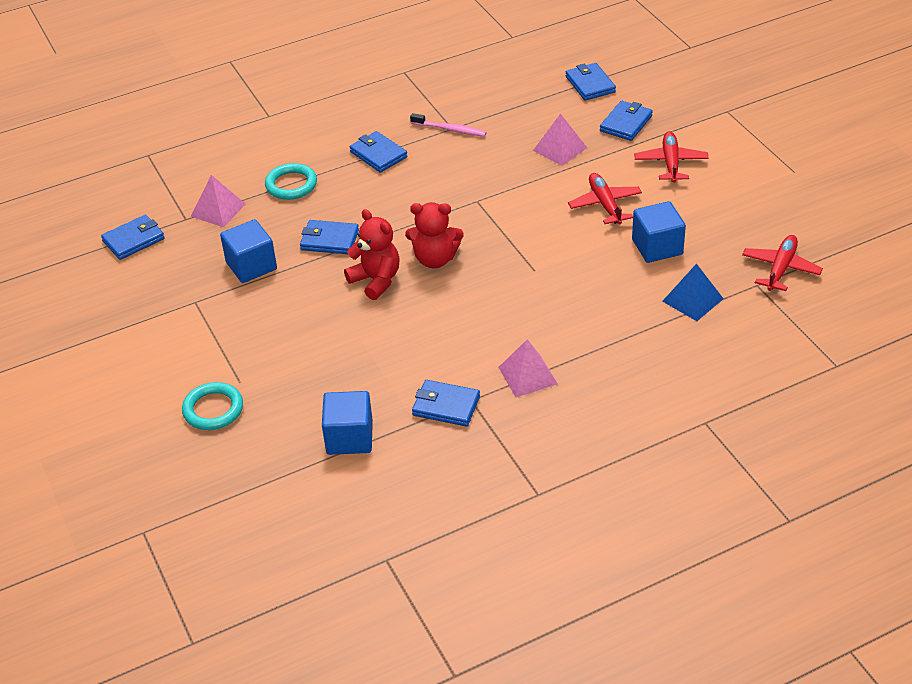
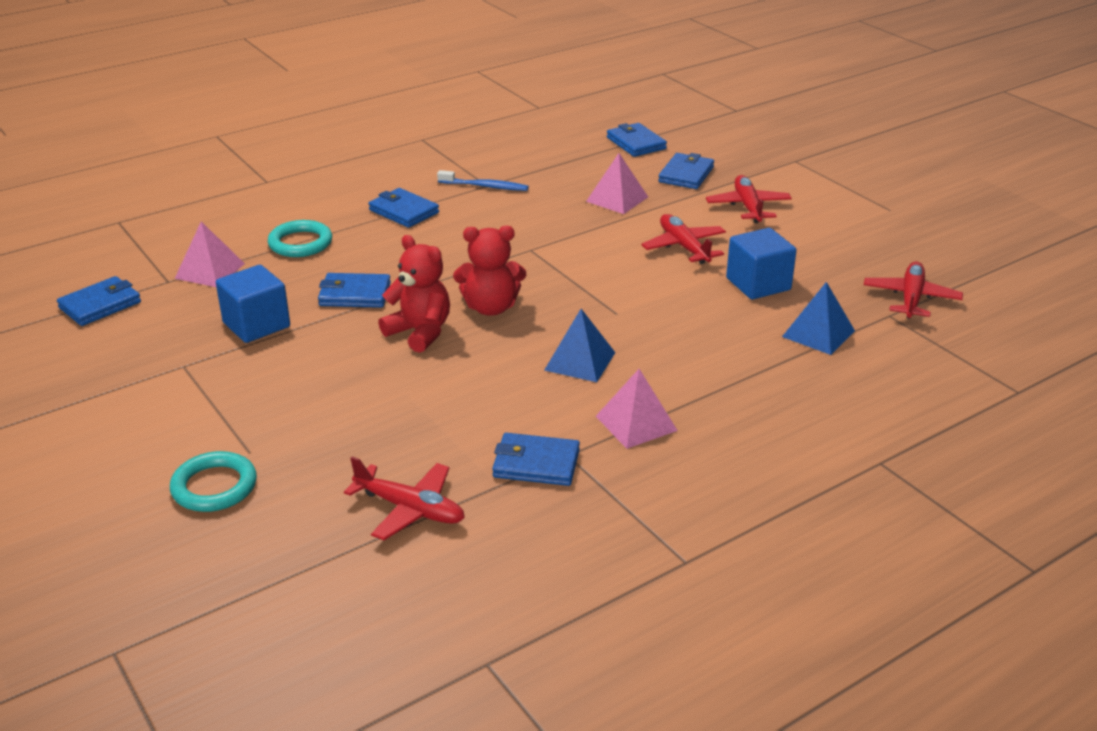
camera: 10 degrees left, 10 degrees down
(349, 437) = (410, 509): blue cube -> red plane
(450, 129) = (485, 186): pink toothbrush -> blue toothbrush
(496, 315) = (580, 361): none -> blue pyramid

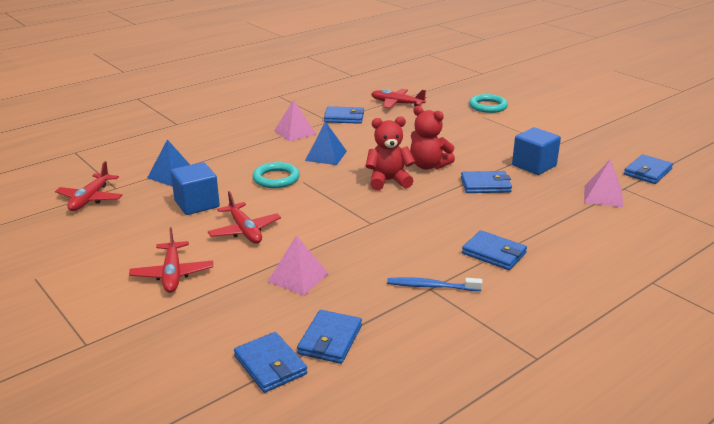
camera: 175 degrees right, 5 degrees down
(300, 243) = (557, 220): turquoise ring -> turquoise ring (276, 178)
(686, 175) = (221, 314): blue wallet -> blue wallet (330, 340)

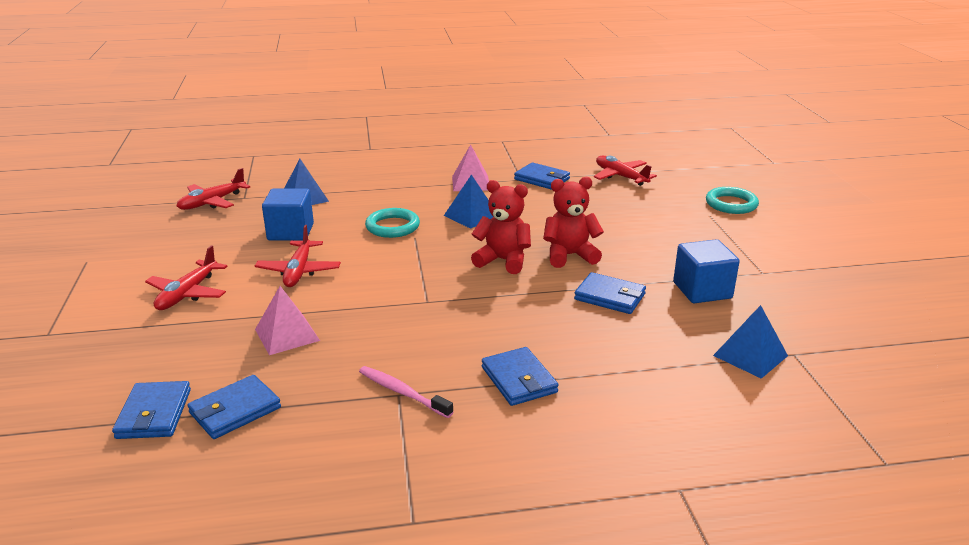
camera: 30 degrees right, 0 degrees up
(428, 166) = (569, 256): red teddy bear -> red teddy bear turned 105 degrees clockwise
(431, 286) = (402, 392): blue toothbrush -> pink toothbrush
(603, 196) = (750, 355): pink pyramid -> blue pyramid
(647, 172) = (858, 343): blue wallet -> none

